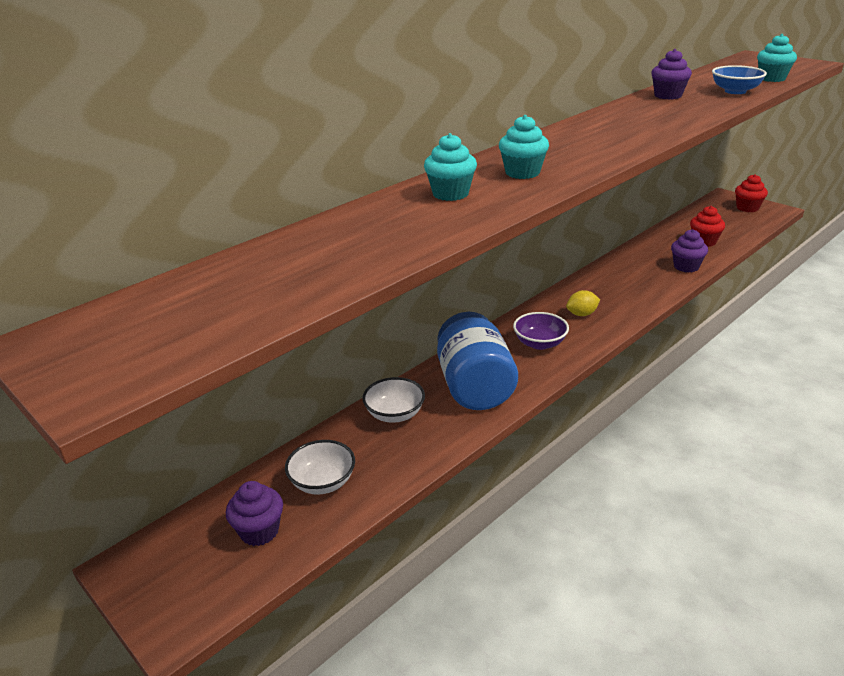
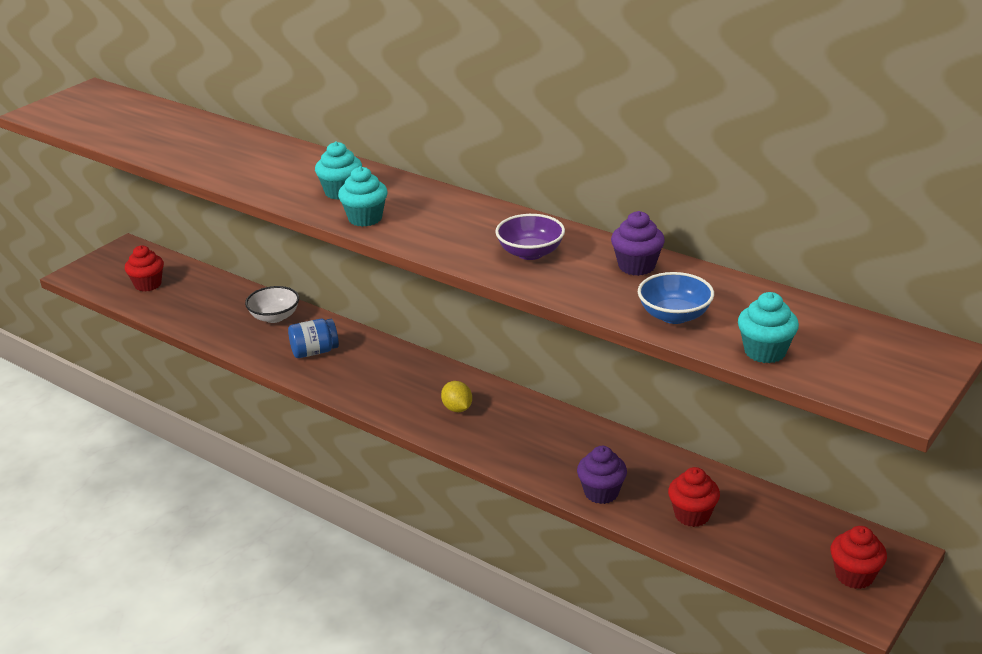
camera: 80 degrees right, 0 degrees up
(259, 531) = (148, 284): purple cupcake -> red cupcake
(322, 482) = (194, 299): white bowl -> none
(450, 194) = (291, 167): turquoise cupcake -> turquoise cupcake (365, 218)
(474, 387) = (314, 352): blue jar -> blue jar, size x0.54
(539, 343) = (392, 383): purple bowl -> purple bowl (530, 253)

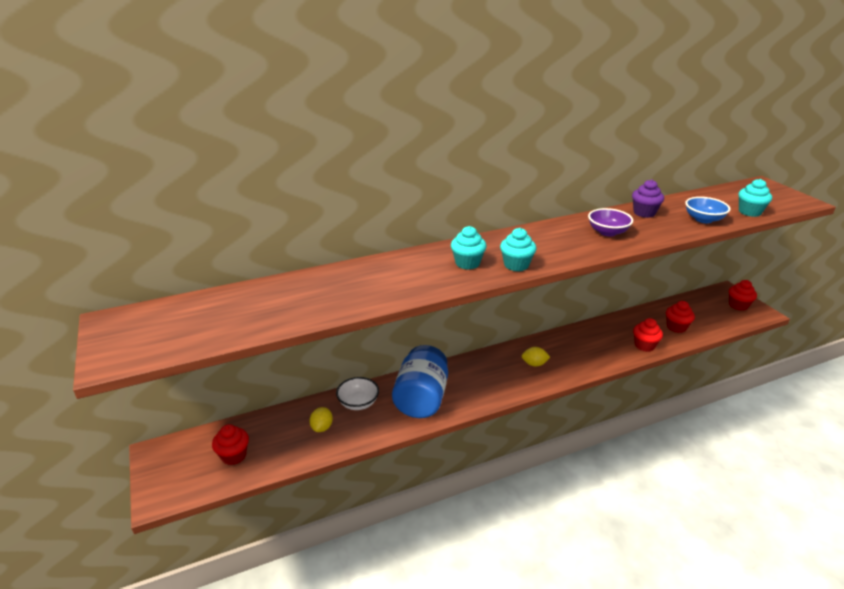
camera: 60 degrees left, 0 degrees up
(220, 312) = (322, 427): none -> yellow lemon
(314, 352) = (421, 399): blue jar -> blue jar, size x1.86
(601, 492) = (644, 345): purple cupcake -> red cupcake

